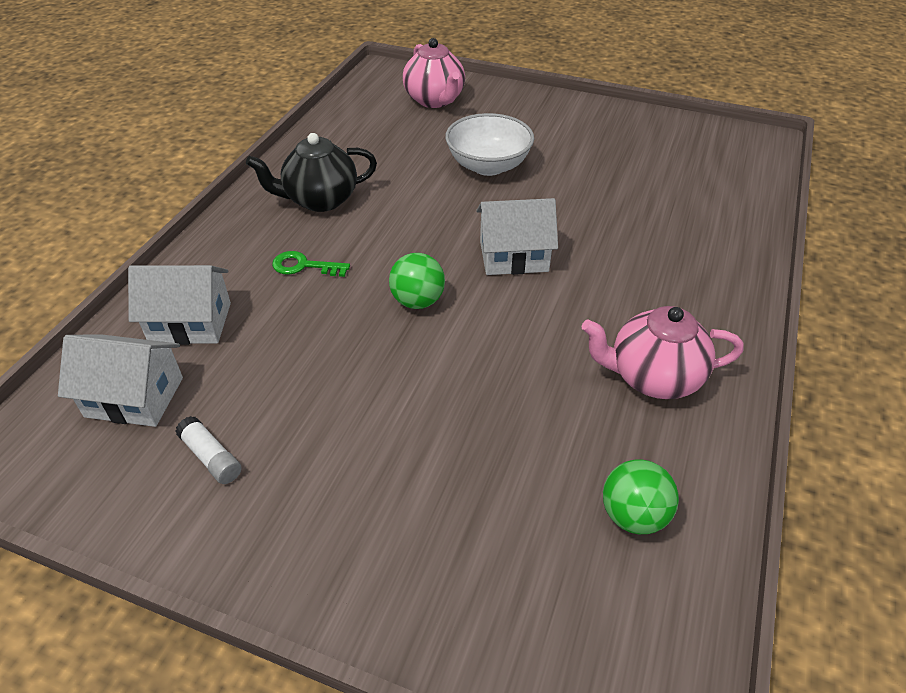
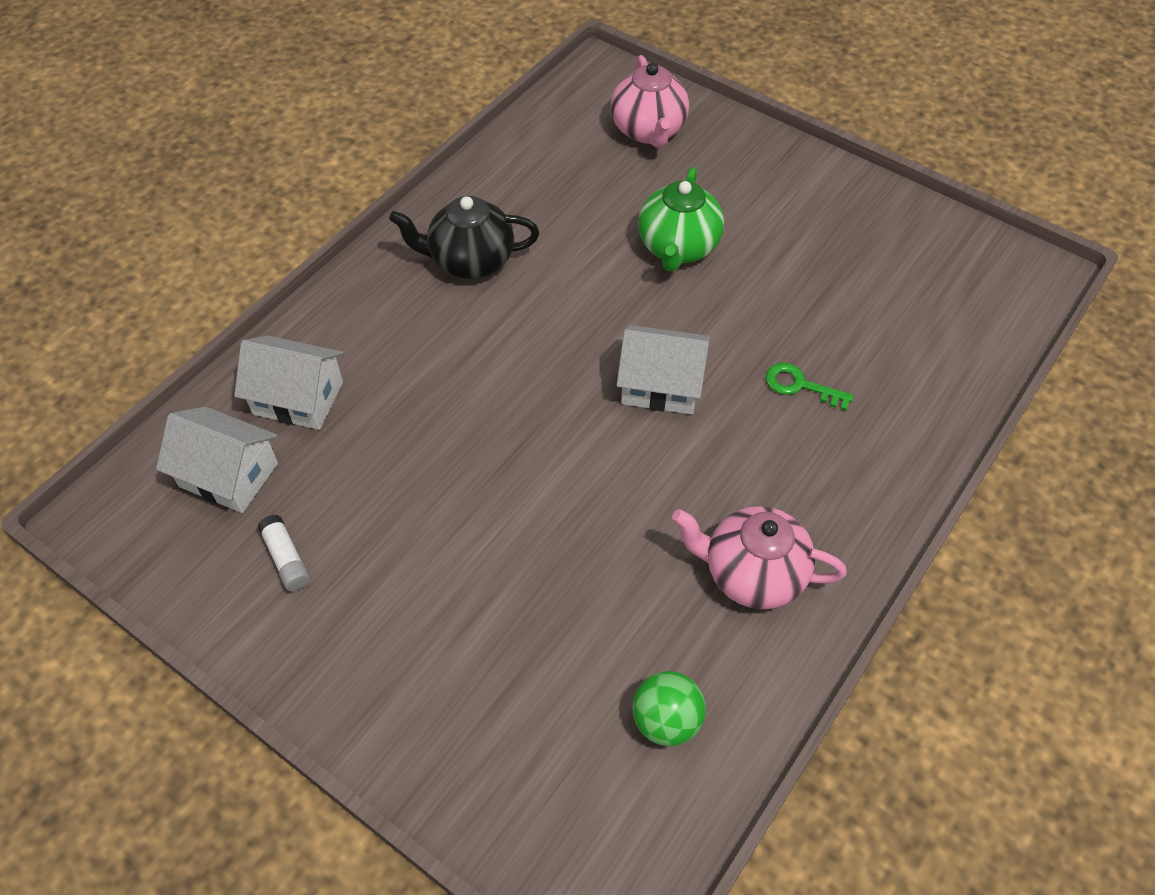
camera: 15 degrees right, 10 degrees up
(304, 266) = (429, 350): green key -> green key (800, 386)
(417, 301) = (536, 422): green ball -> none
(488, 166) = (678, 248): white bowl -> green teapot

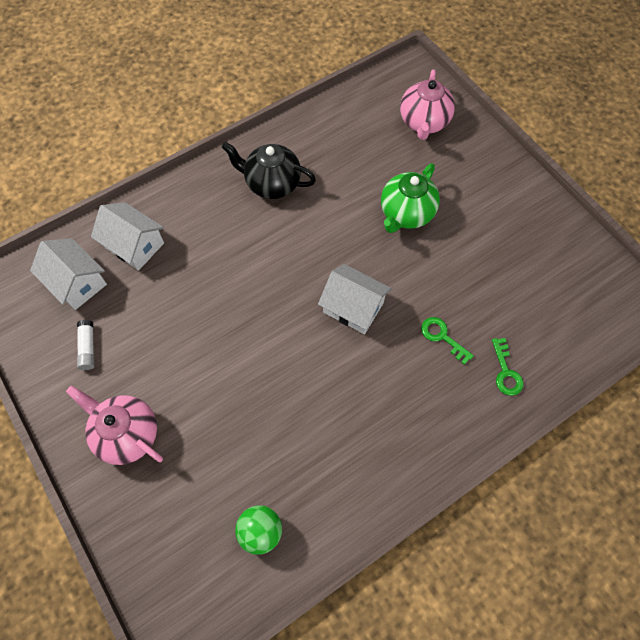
camera: 20 degrees right, 10 degrees up
(752, 574) = (354, 455): pink teapot -> pink teapot (127, 434)
(904, 403) = (506, 372): none -> green key

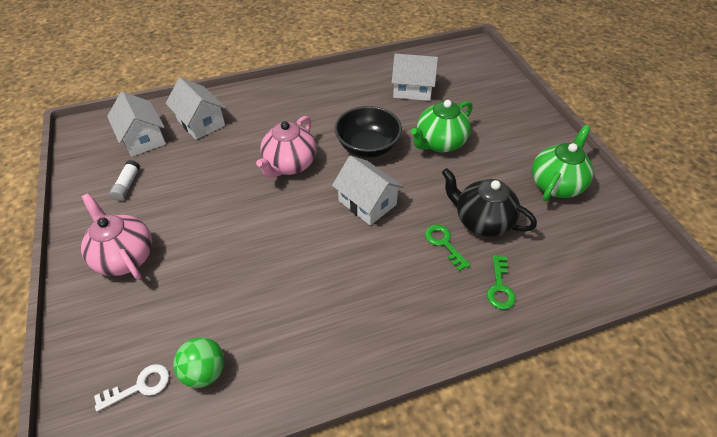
camera: 15 degrees right, 15 degrees down
(206, 562) = (140, 386): none -> white key
(272, 184) = (331, 102): black teapot -> black teapot (481, 221)
(332, 236) = (367, 147): none -> black bowl
(357, 145) = (412, 89): none -> white house
(424, 122) = (475, 84): pink teapot -> pink teapot (289, 165)
(534, 239) = (555, 184): none -> green teapot

